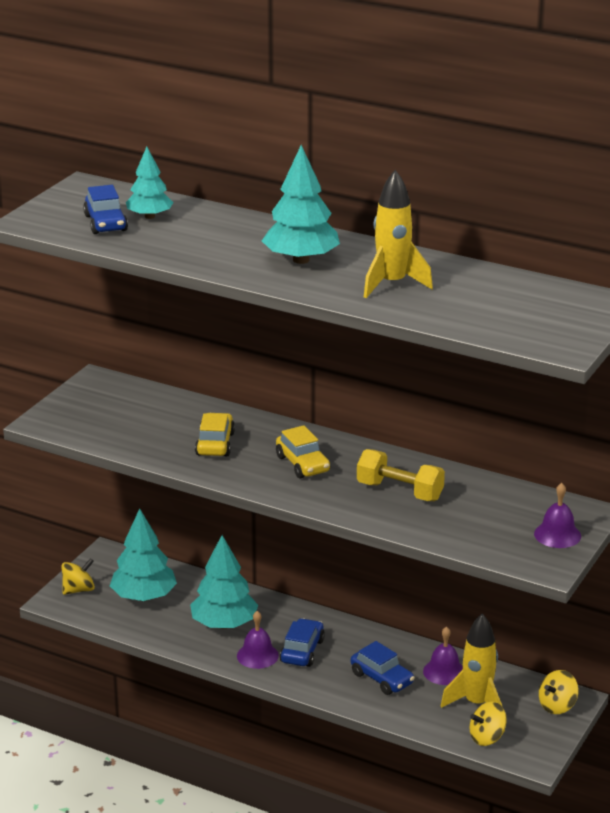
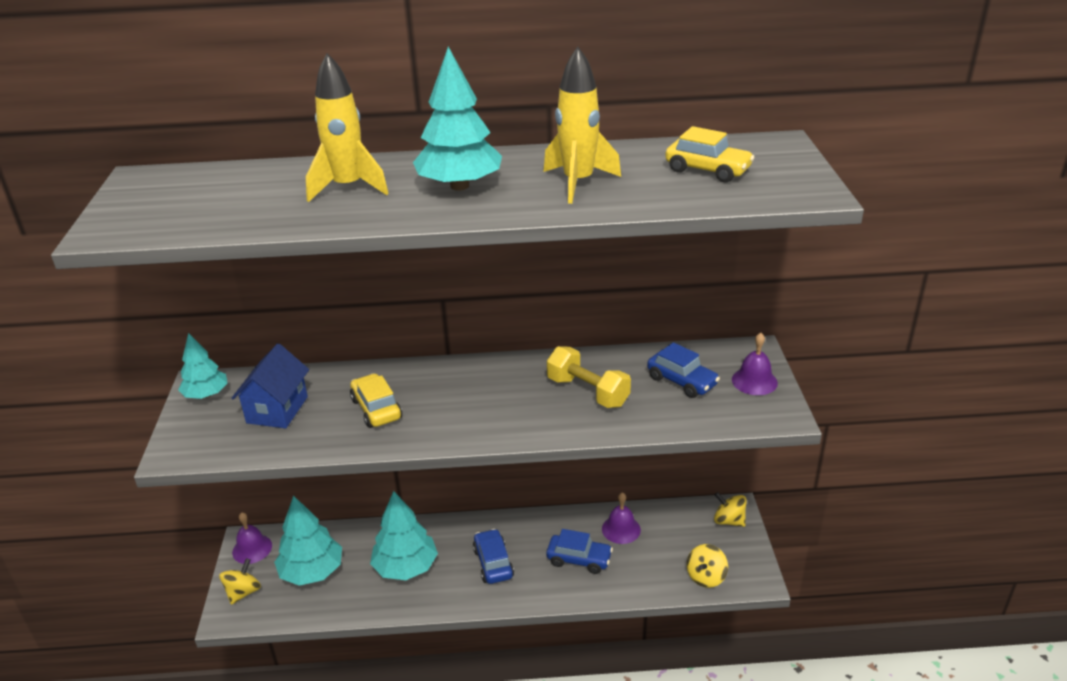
camera: 30 degrees left, 5 degrees up
(105, 223) = (203, 208): blue car -> blue car (682, 381)
(139, 418) = (277, 410): none -> blue house
(150, 216) = (247, 188): turquoise tree -> turquoise tree (206, 394)
(257, 655) = (458, 586): purple bell -> purple bell (252, 549)
(302, 464) = (477, 398): yellow car -> yellow car (707, 170)
(399, 491) = (588, 392): yellow dumbbell -> yellow dumbbell turned 45 degrees clockwise
(477, 704) = (671, 548): yellow rocket -> yellow rocket (348, 188)
(557, 706) = (729, 521): yellow spinning top -> yellow spinning top turned 105 degrees clockwise

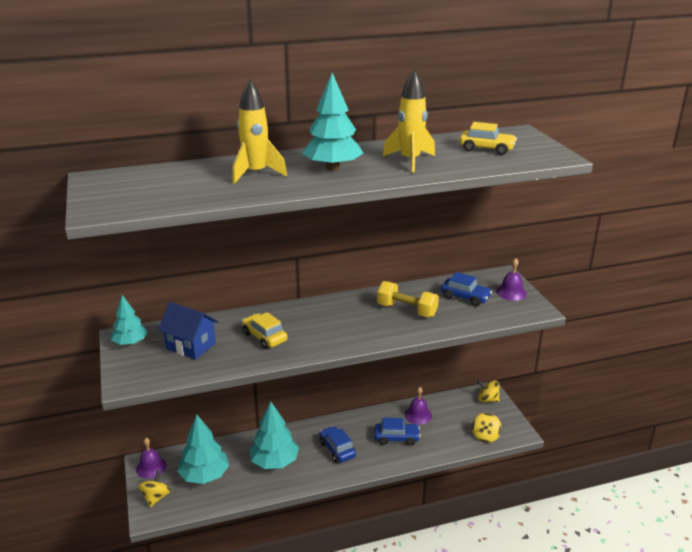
camera: 15 degrees left, 5 degrees down
(277, 410) = (191, 346): blue house -> blue house turned 60 degrees counterclockwise

